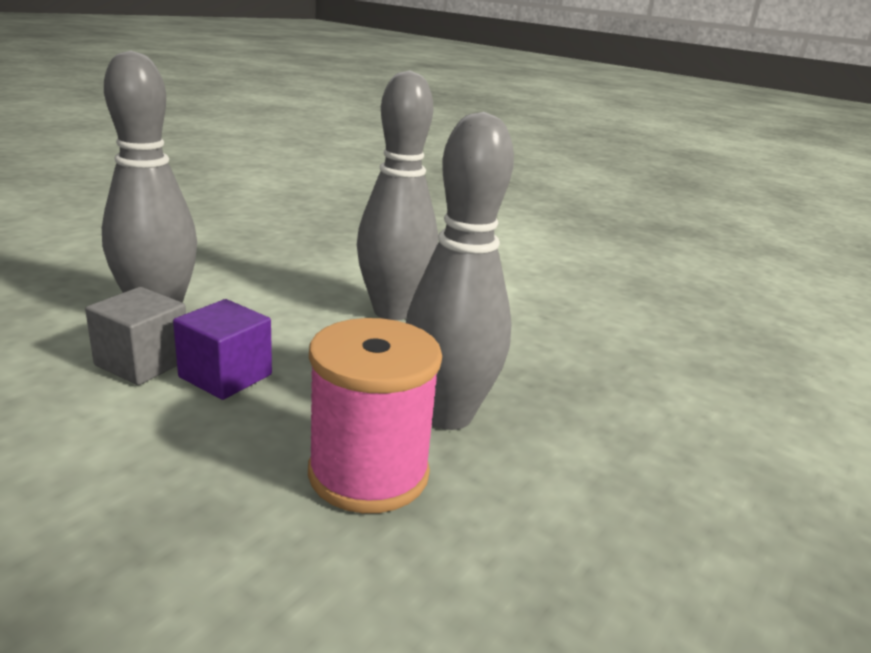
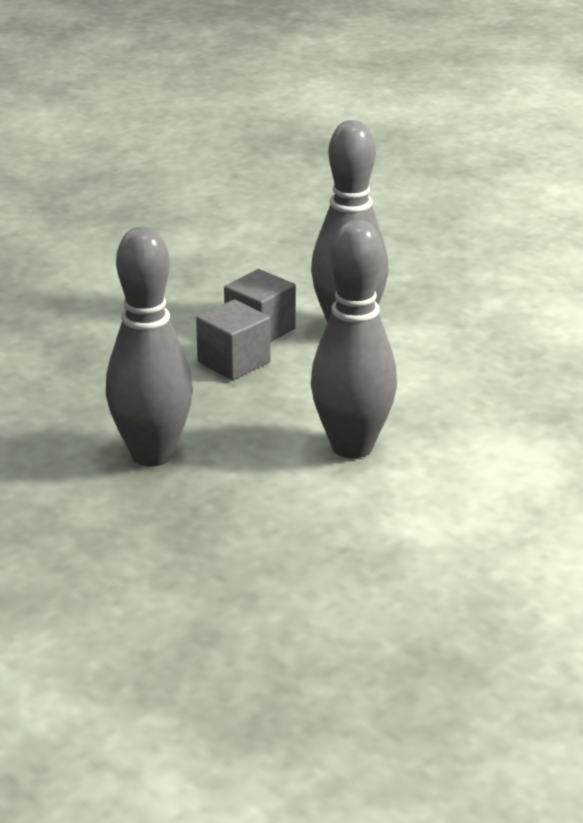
camera: 105 degrees right, 5 degrees up
(225, 376) = (233, 362): purple cube -> grey cube
(368, 473) = (91, 414): pink spool -> none

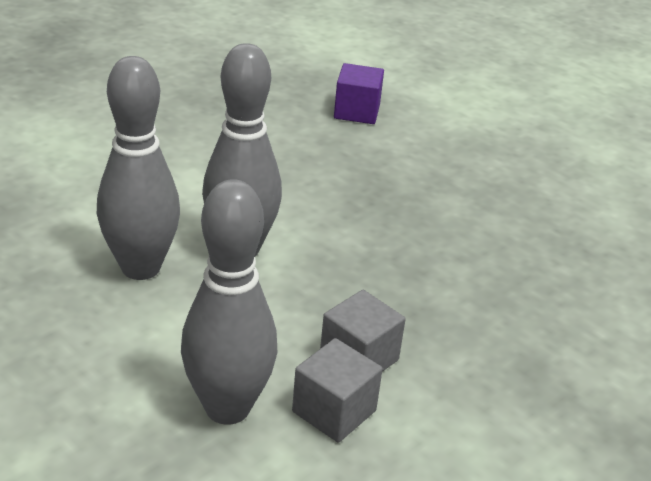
camera: 175 degrees right, 5 degrees up
(152, 455) = (416, 249): grey bowling pin -> grey bowling pin (141, 267)
(188, 653) = (357, 112): none -> purple cube

